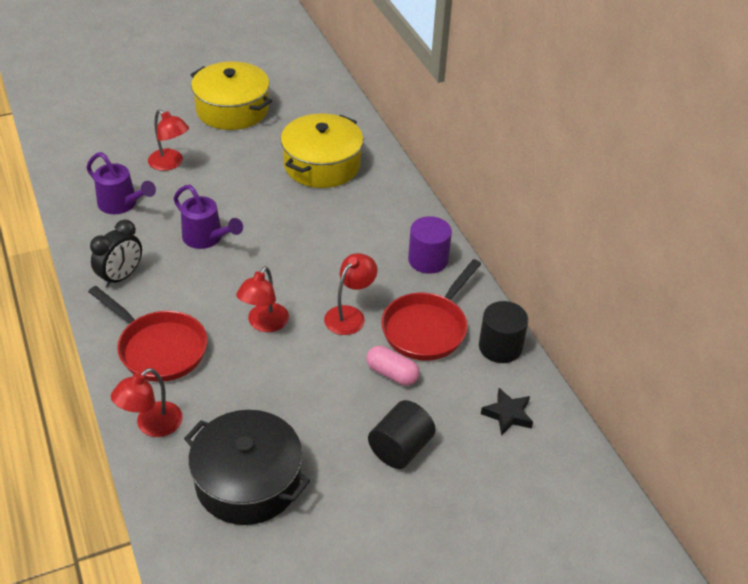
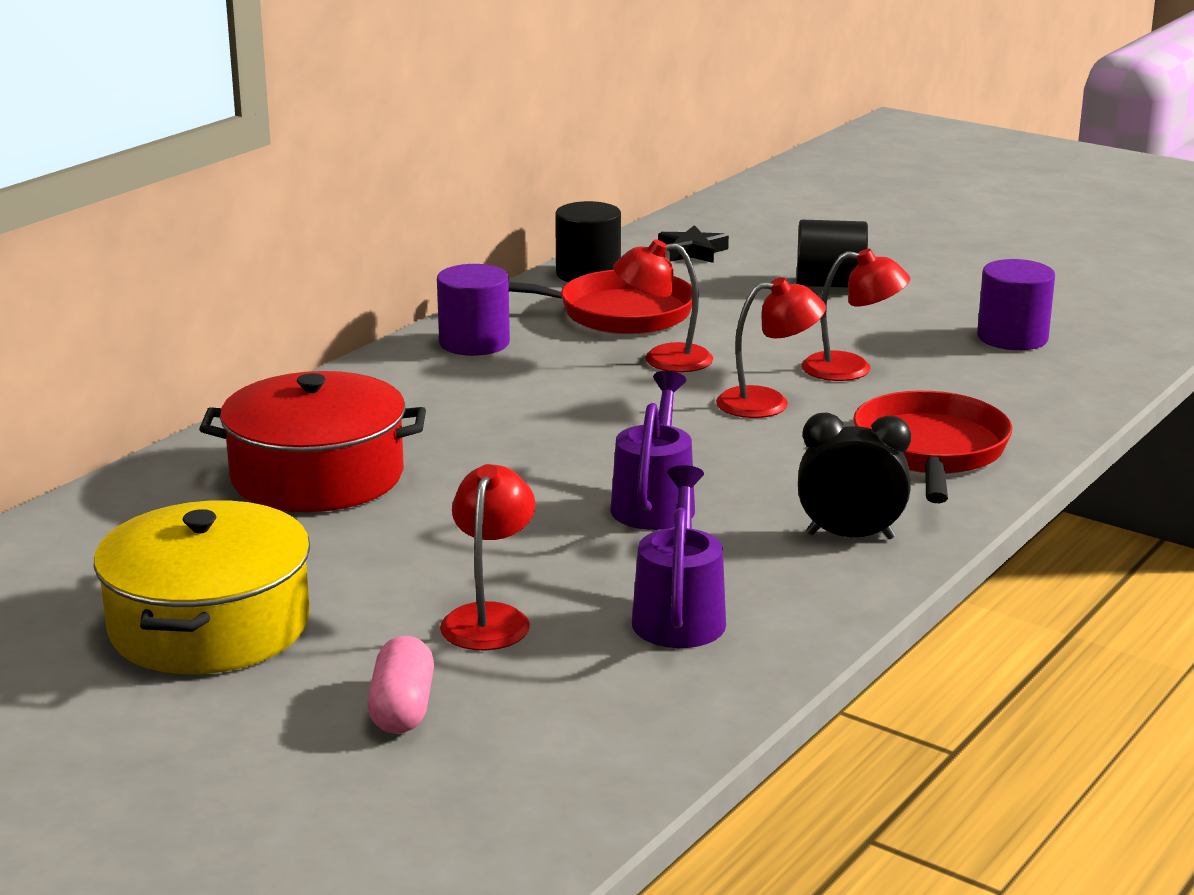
camera: 120 degrees left, 20 degrees down
(152, 425) = (1048, 410): red lamp -> red lamp (851, 369)
(248, 481) = (1012, 338): black pot -> purple cylinder
(322, 165) = (317, 476): yellow pot -> red pot
(392, 374) = (727, 313): pink capsule -> pink capsule (402, 709)

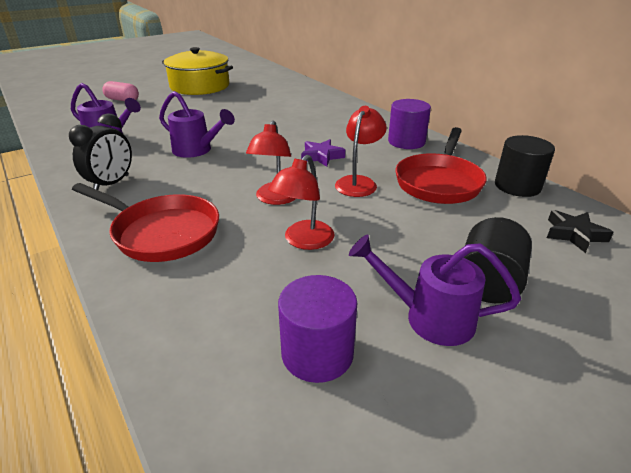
camera: 110 degrees right, 10 degrees up
(317, 476) = (284, 104): red pot -> none
(489, 618) = (153, 114): red lamp -> none
(590, 395) = (321, 156): none -> purple star
(912, 303) = (429, 317): none -> purple watering can

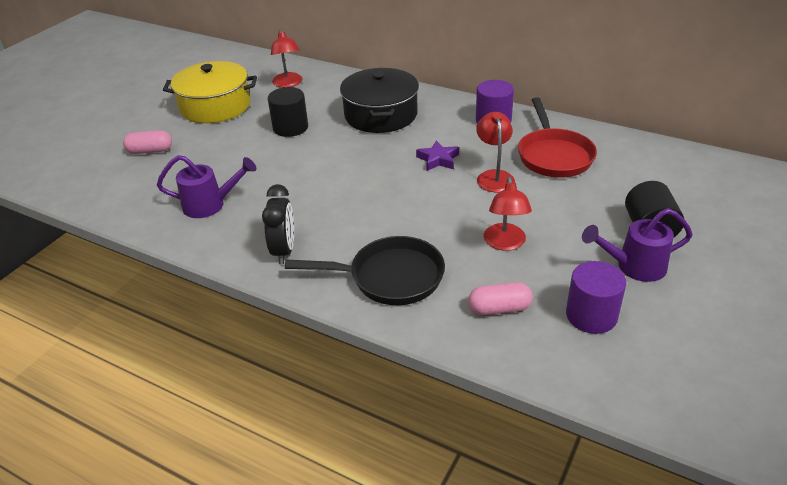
camera: 25 degrees left, 5 degrees up
(162, 233) = (390, 277): red pan -> black pan
(196, 150) = (317, 189): purple watering can -> none
(223, 301) = (499, 308): none -> pink capsule
(275, 199) = (445, 215): red lamp -> red lamp (288, 83)
(311, 116) = (381, 115): none -> black pot
(517, 186) = (611, 141): black cylinder -> black cylinder (290, 127)
(574, 234) = (674, 172): black star -> none

